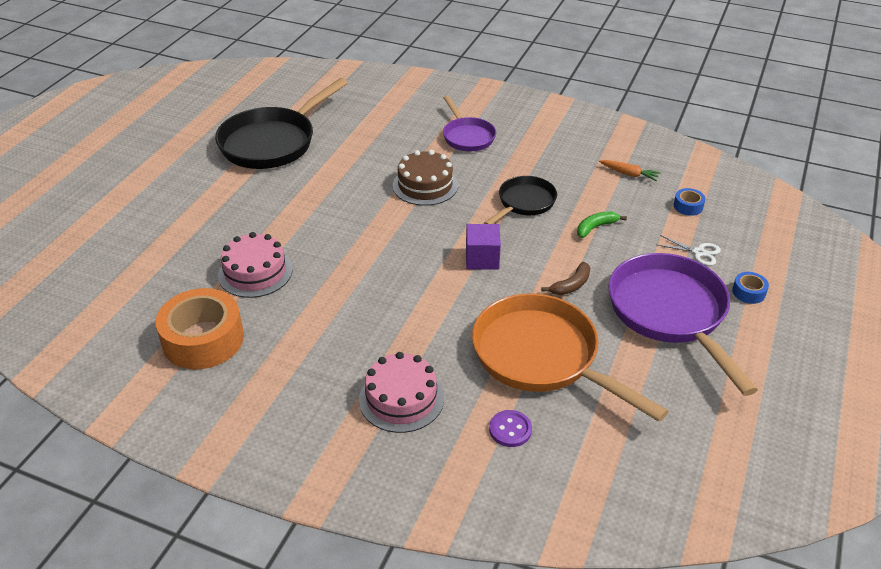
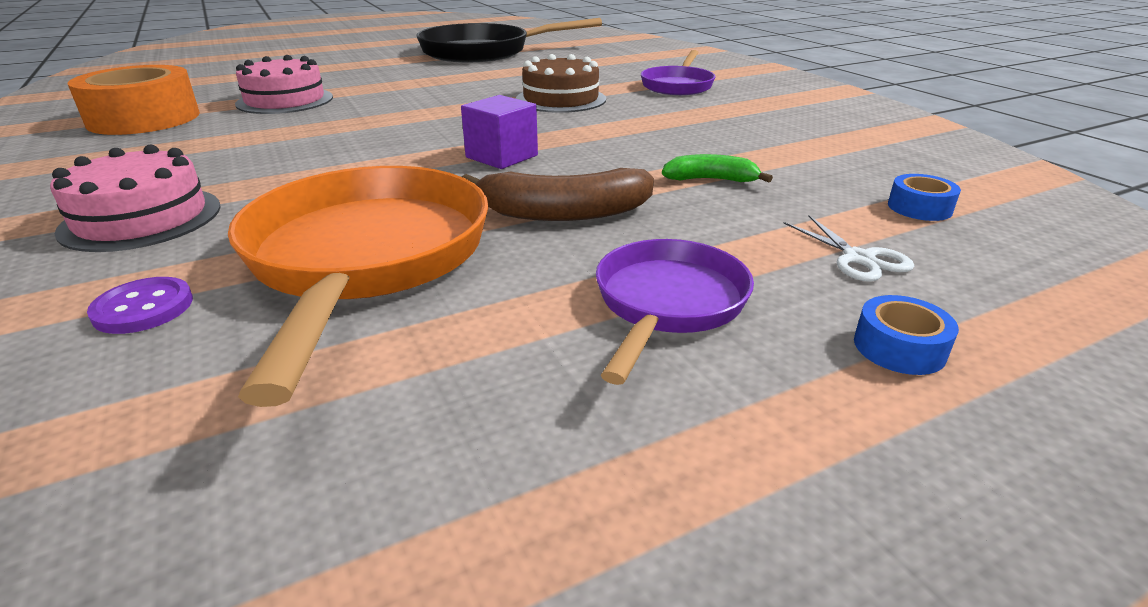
camera: 40 degrees right, 10 degrees down
(524, 203) = (649, 136): black pan -> none
(571, 285) = (563, 213): brown banana -> brown banana, size x1.68
(629, 174) = (856, 155): orange carrot -> none
(670, 313) = (668, 304): purple pan -> purple pan, size x0.56

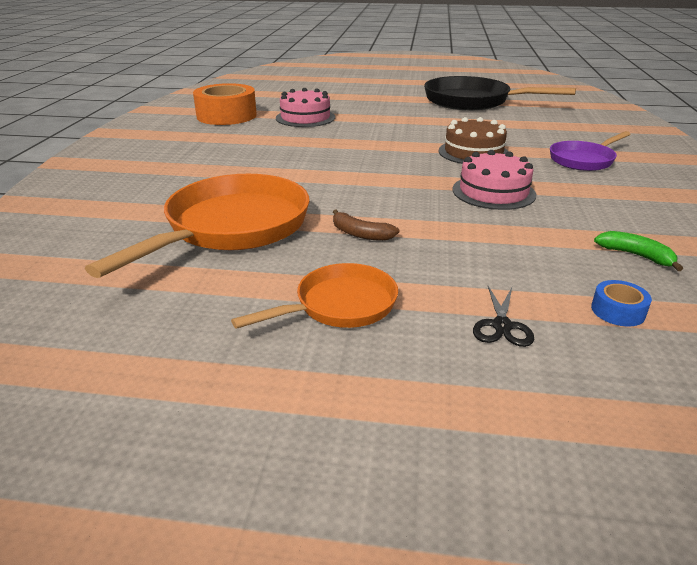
camera: 35 degrees right, 0 degrees up
(141, 218) = (168, 176): pink cake -> pink cake (493, 192)
(143, 308) = (125, 221): purple button -> none
(501, 156) = (376, 186): purple cube -> none
(563, 213) = (360, 234): brown banana -> brown banana, size x0.60
(668, 304) = (340, 305): purple pan -> orange pan
(711, 180) = (487, 241): green banana -> green banana (636, 255)
(858, 258) = (502, 326): white scissors -> black scissors
(899, 347) = (432, 383): blue tape -> none

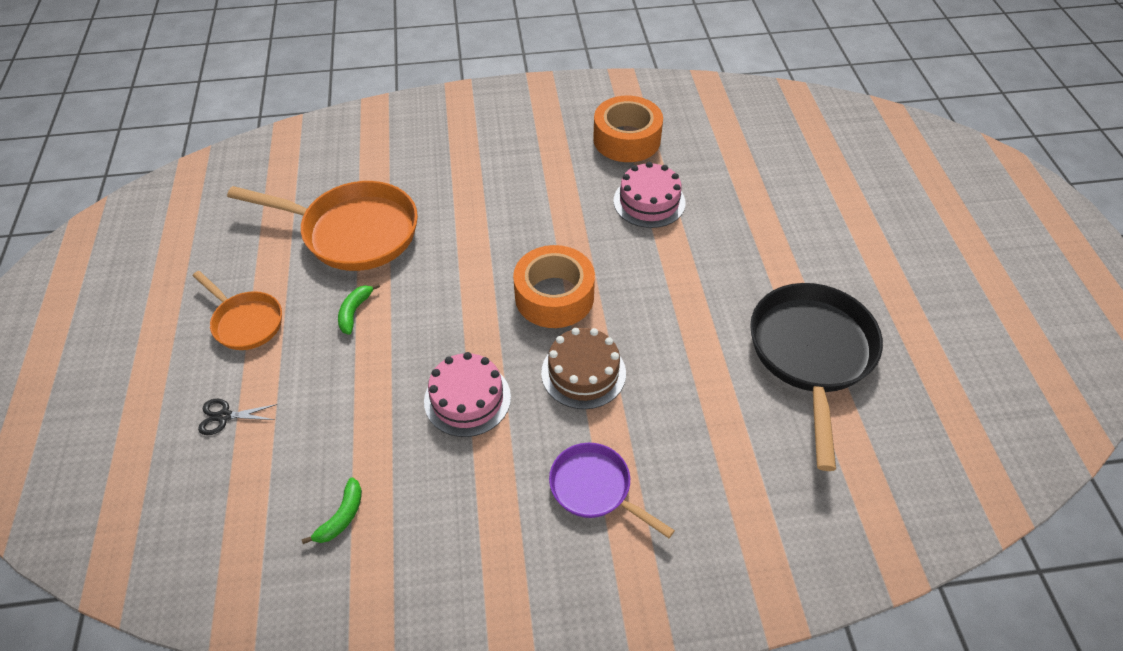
camera: 75 degrees right, 20 degrees up
(360, 234) = (354, 312): brown banana -> green banana
(388, 153) = (554, 296): none -> orange tape
(618, 311) = (247, 492): blue tape -> none

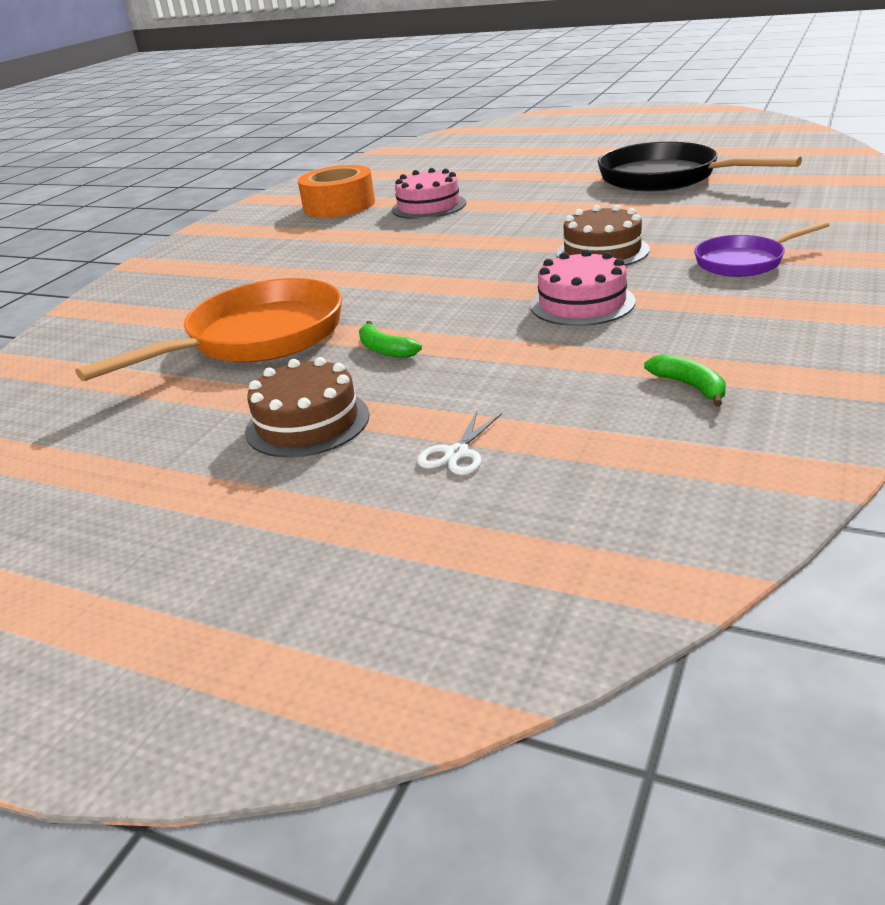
camera: 55 degrees left, 20 degrees down
(224, 416) = (457, 453): black scissors -> white scissors
(246, 322) = (307, 423): orange pan -> brown cake
(554, 296) = (493, 252): orange tape -> none

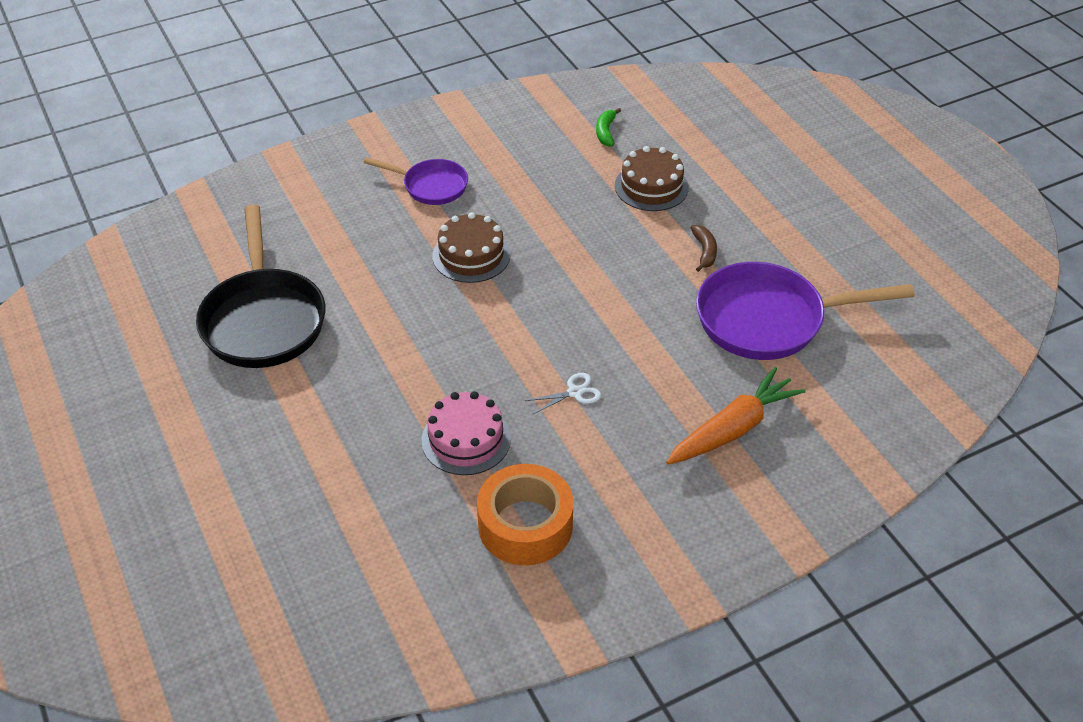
camera: 145 degrees left, 15 degrees up
(232, 279) = (733, 429): none -> orange carrot
(257, 338) = (768, 319): orange pan -> purple pan
(307, 423) = (792, 221): brown cake -> brown cake (651, 186)
(385, 349) = (704, 251): green banana -> brown banana
(457, 453) = (742, 160): white scissors -> white scissors (574, 392)
(582, 303) = (560, 215): pink cake -> none

